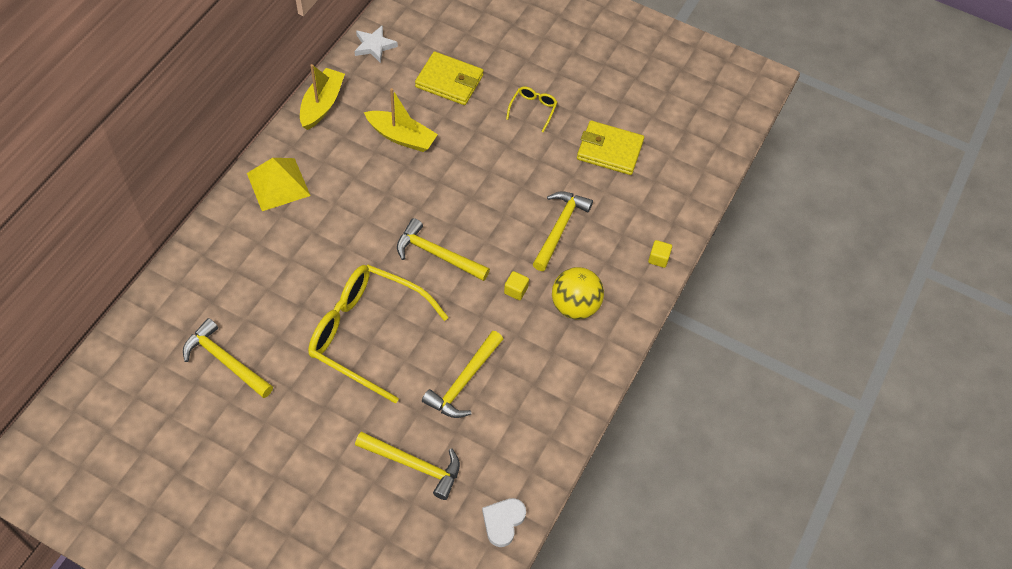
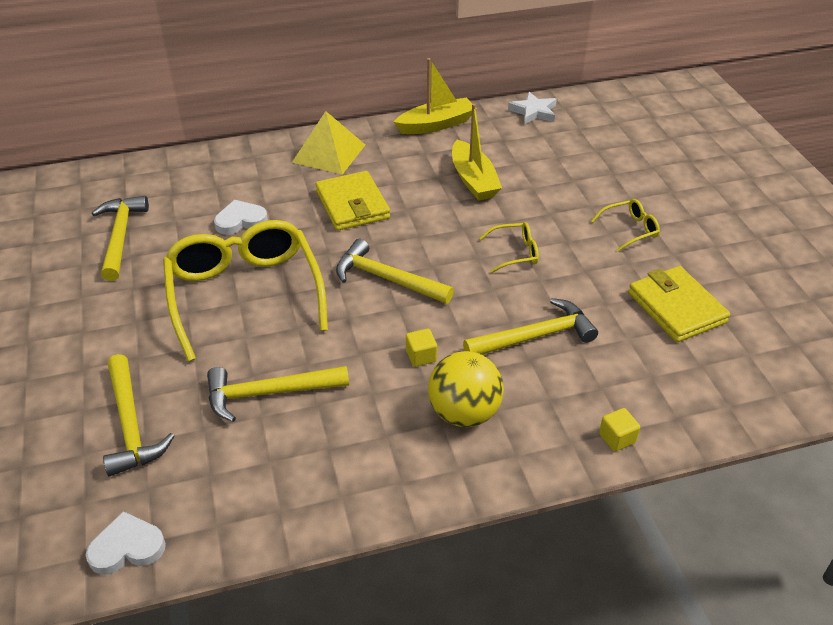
camera: 50 degrees right, 15 degrees down
(291, 284) = (240, 220): none -> white heart
(437, 254) = (387, 279): yellow hammer -> yellow hammer turned 45 degrees counterclockwise
(449, 81) = (571, 167): yellow wallet -> yellow wallet (352, 205)
(488, 177) = (515, 253): none -> yellow glasses

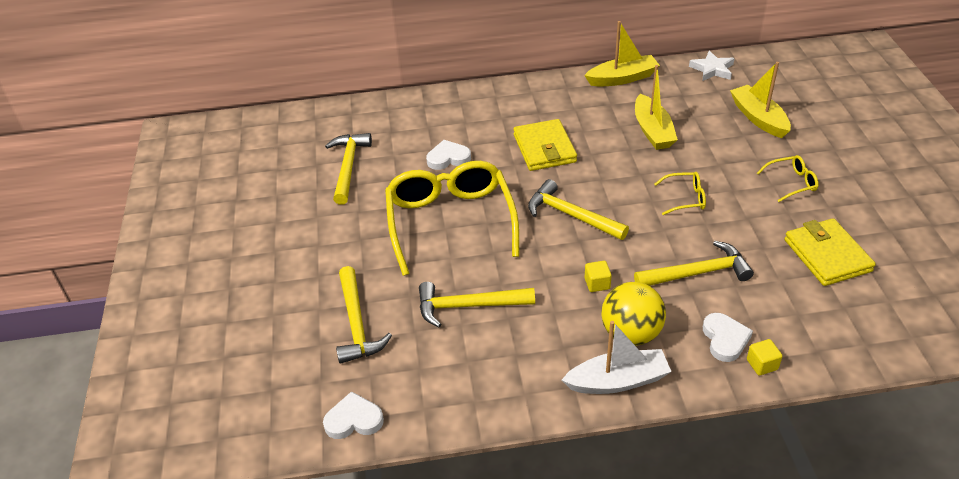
camera: 10 degrees right, 0 degrees up
(329, 153) = (525, 101): yellow pyramid -> none
(452, 471) = (618, 381): none -> white boat
(572, 411) = (725, 339): none -> white heart
(587, 161) = (758, 118): none -> yellow boat

